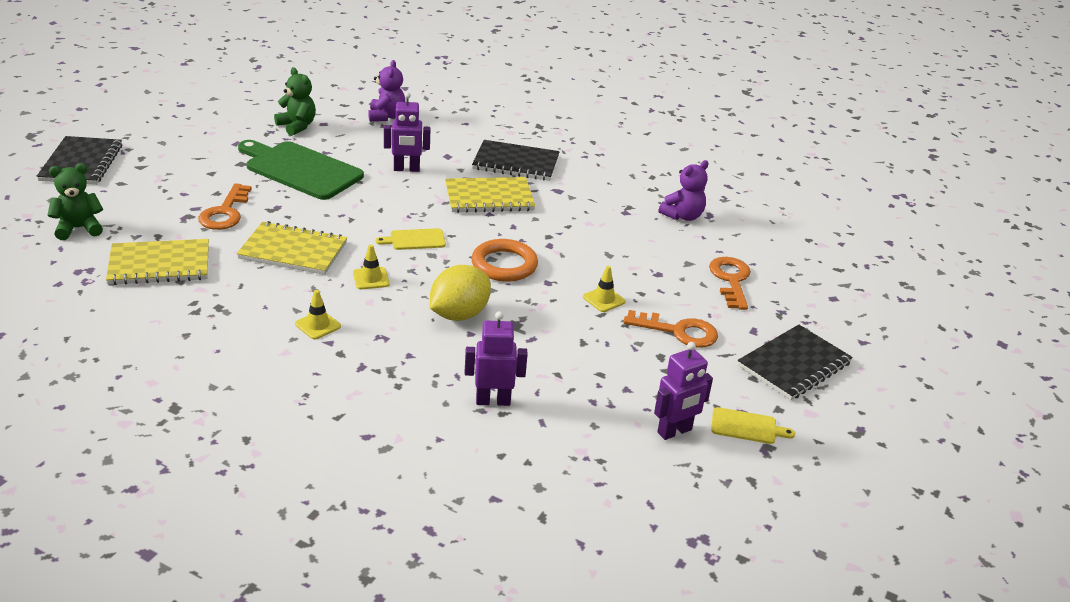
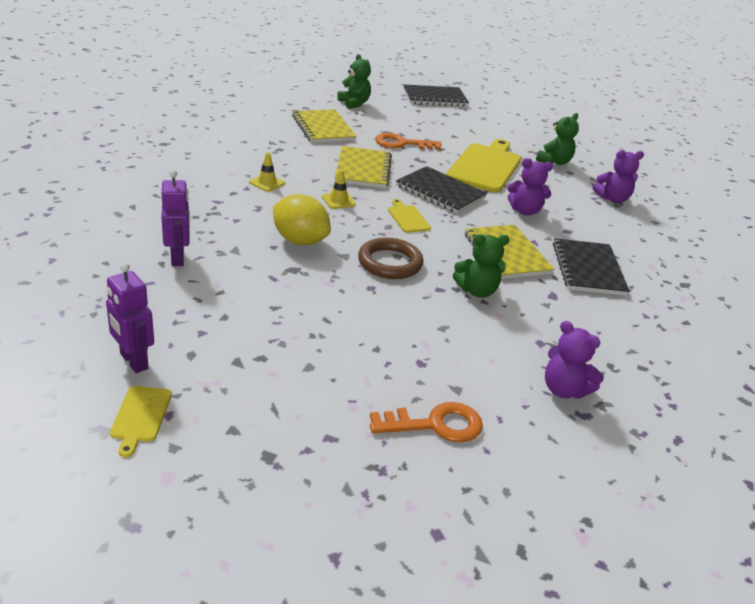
camera: 80 degrees right, 0 degrees up
(300, 170) = (485, 166): green cutting board -> yellow cutting board
(406, 169) = (524, 211): purple robot -> purple teddy bear
(504, 265) = (390, 263): orange ring -> brown ring
(552, 226) = (477, 291): none -> green teddy bear
(604, 299) = (354, 322): yellow traffic cone -> none
(678, 331) = (310, 373): orange key -> none
(794, 364) = (265, 470): black notebook -> black notebook (440, 192)

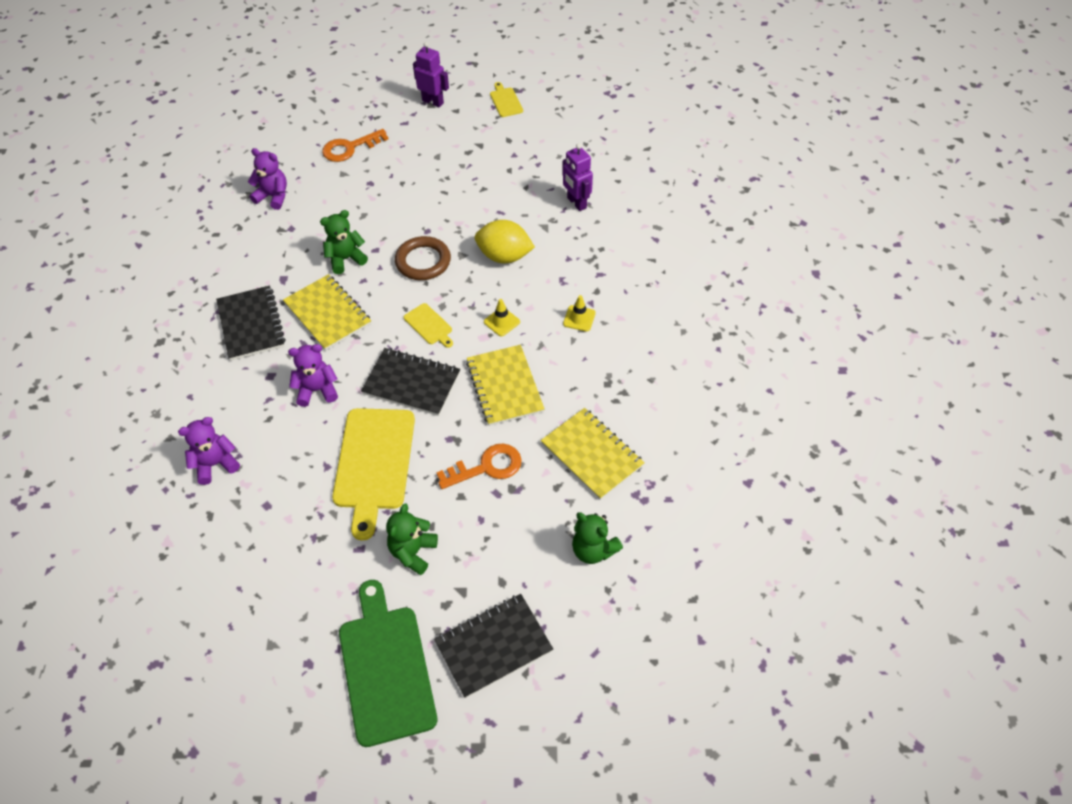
camera: 165 degrees right, 20 degrees up
(133, 361) = (535, 125): purple robot -> purple robot (433, 102)
(499, 108) = (385, 669): none -> green cutting board
(554, 162) = (288, 523): green teddy bear -> green teddy bear (413, 552)

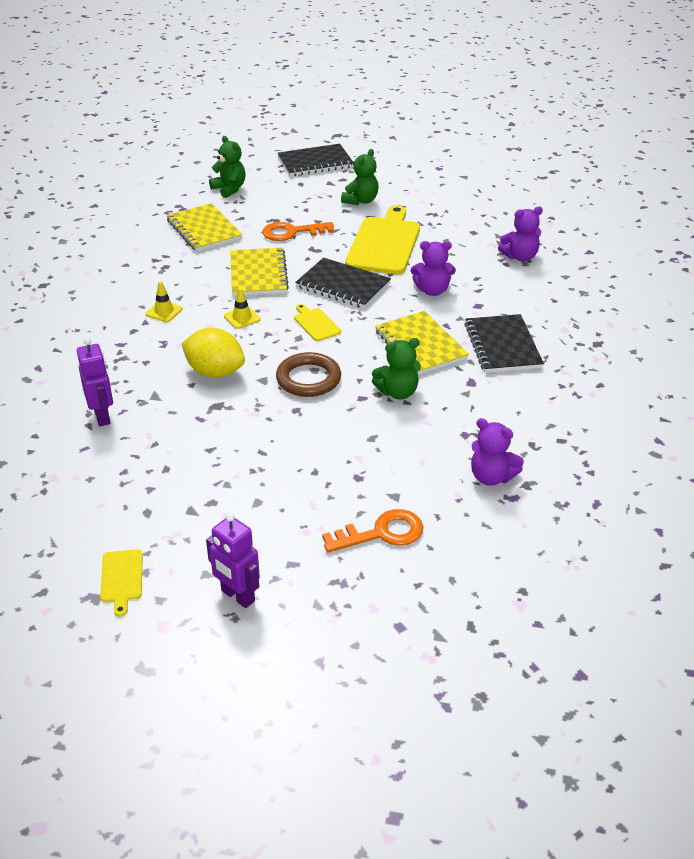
camera: 170 degrees left, 15 degrees down
(385, 669) = (388, 162): green cutting board -> none

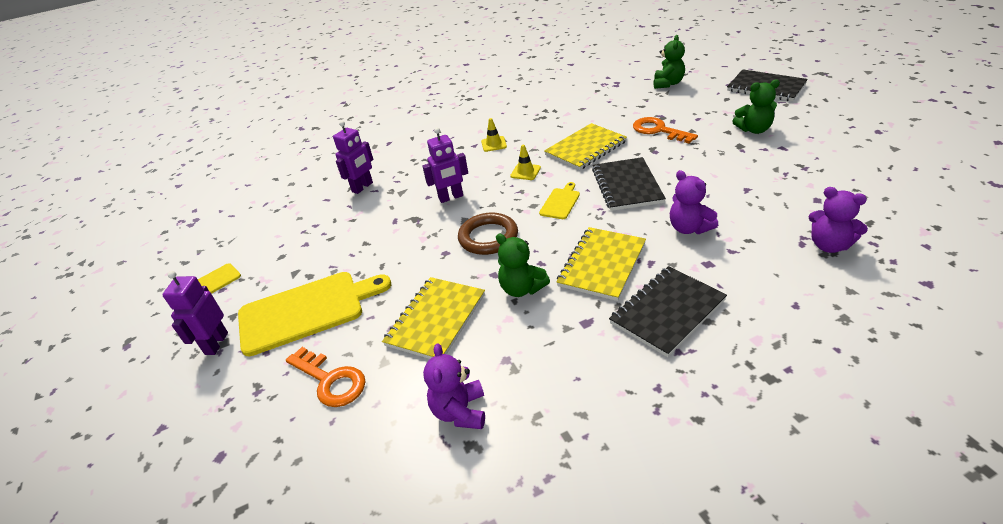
camera: 60 degrees right, 0 degrees up
(204, 230) = (605, 104): yellow notebook -> yellow notebook (436, 320)
(215, 372) = (451, 197): yellow lemon -> purple robot
(384, 243) = (715, 171): yellow cutting board -> yellow cutting board (306, 311)

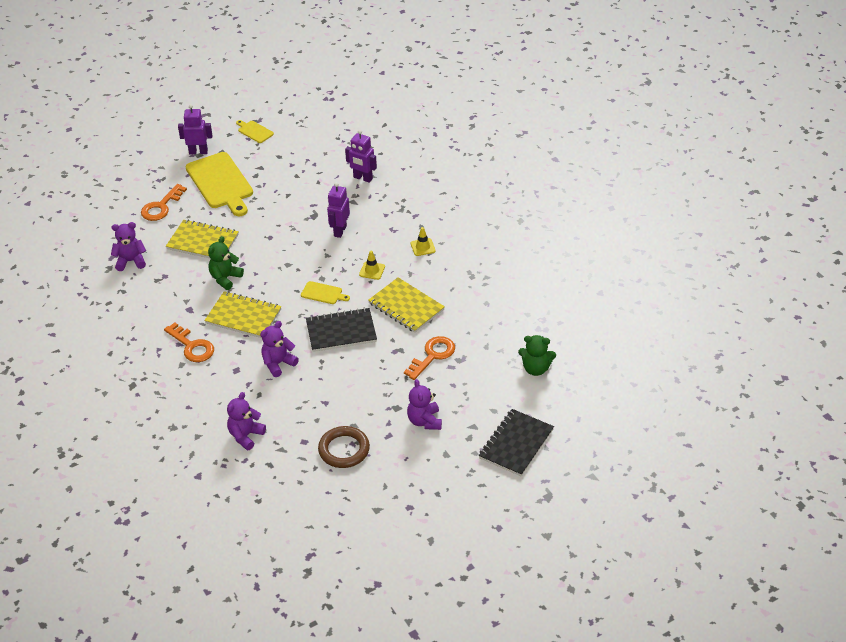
camera: 80 degrees right, 5 degrees up
(451, 197) = (340, 231): purple robot -> purple robot turned 45 degrees clockwise
(488, 237) = (284, 257): brown ring -> brown ring (344, 450)
(667, 312) = (192, 346): black notebook -> orange key
(754, 130) = (424, 421): green teddy bear -> purple teddy bear

